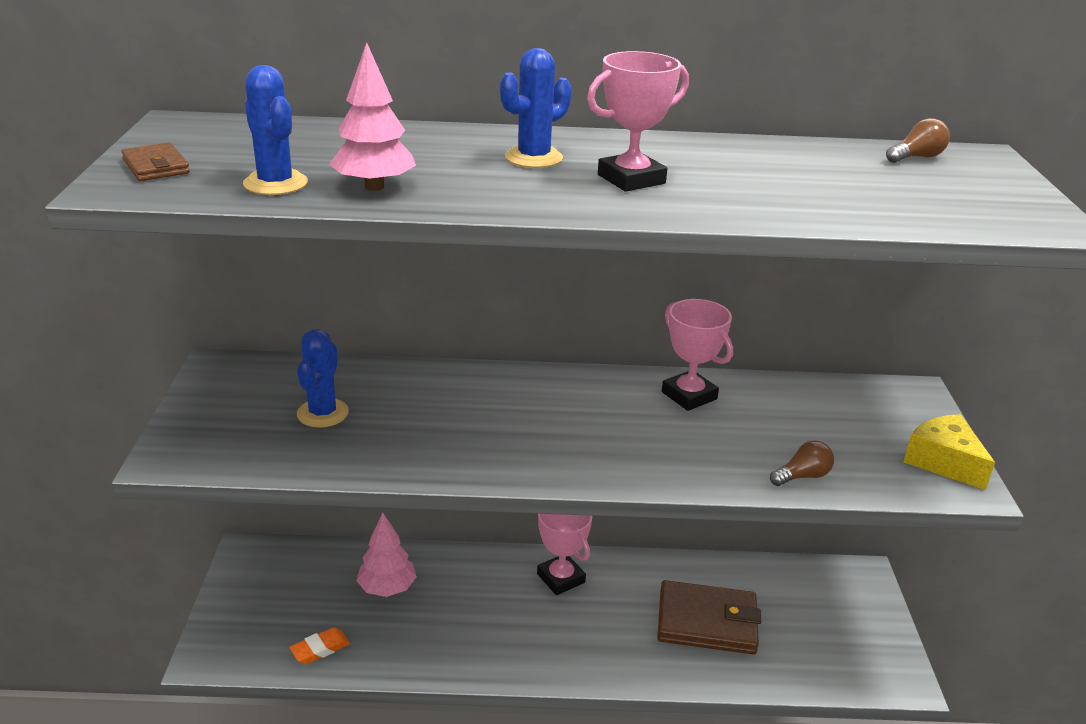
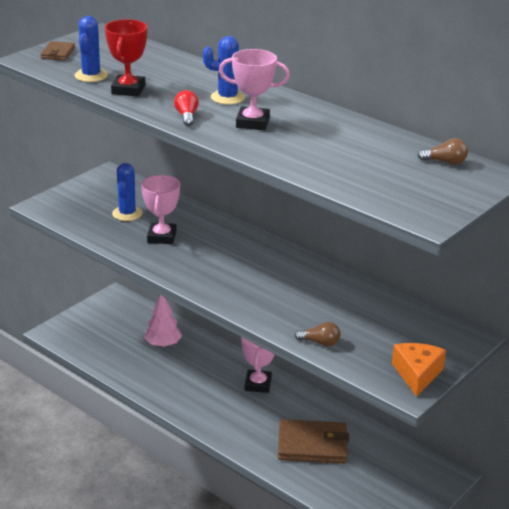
camera: 40 degrees right, 0 degrees up
(320, 649) = (102, 354): orange eraser -> none
(322, 413) = (127, 214): blue cactus -> blue cactus turned 45 degrees counterclockwise
(374, 187) = (128, 90): pink tree -> red trophy
(532, 197) = (186, 116): none -> red light bulb
(689, 395) = (323, 281): pink trophy -> pink trophy (162, 237)
(707, 622) = (312, 445): brown wallet -> brown wallet turned 45 degrees counterclockwise
(943, 462) = (417, 374): yellow cheese -> orange cheese

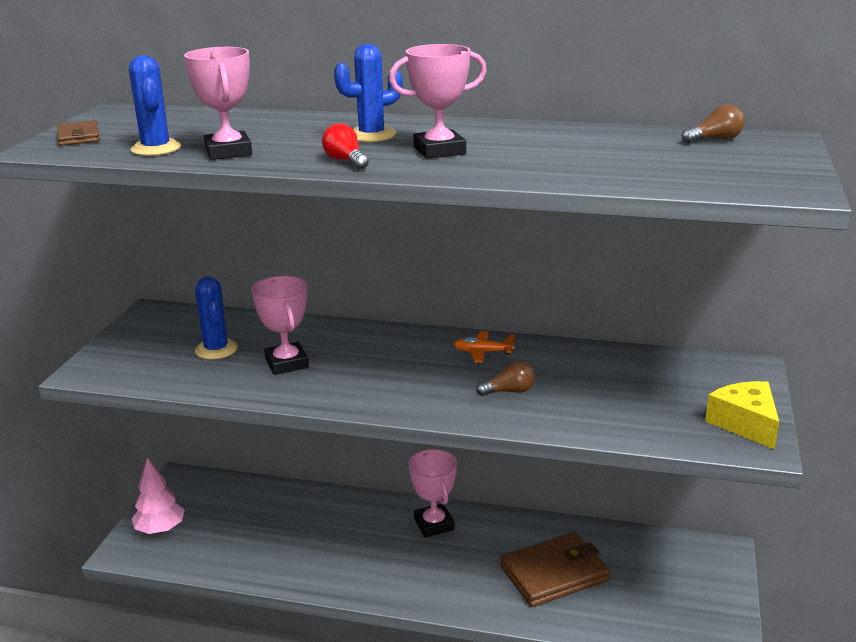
camera: 25 degrees left, 5 degrees down
(128, 90) = (228, 152): red trophy -> pink trophy
(163, 344) = (283, 516): pink tree -> pink tree (160, 529)
(294, 268) = (483, 352): none -> orange plane
(320, 342) = (602, 425): brown light bulb -> brown light bulb (509, 391)
(417, 374) = (745, 424): orange cheese -> yellow cheese

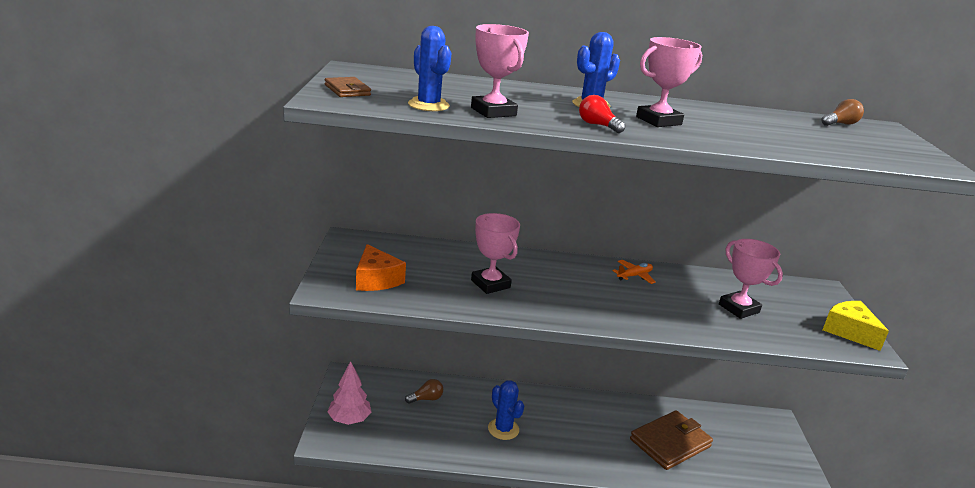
camera: 15 degrees left, 0 degrees up
(152, 359) = (376, 280): none -> orange cheese
(216, 349) = (425, 272): blue cactus -> blue cactus (503, 429)
(434, 524) = (566, 407): pink trophy -> pink trophy (738, 308)
(483, 352) = (634, 276): orange plane -> orange plane turned 150 degrees clockwise
(509, 391) = (674, 307): brown light bulb -> brown light bulb (426, 399)

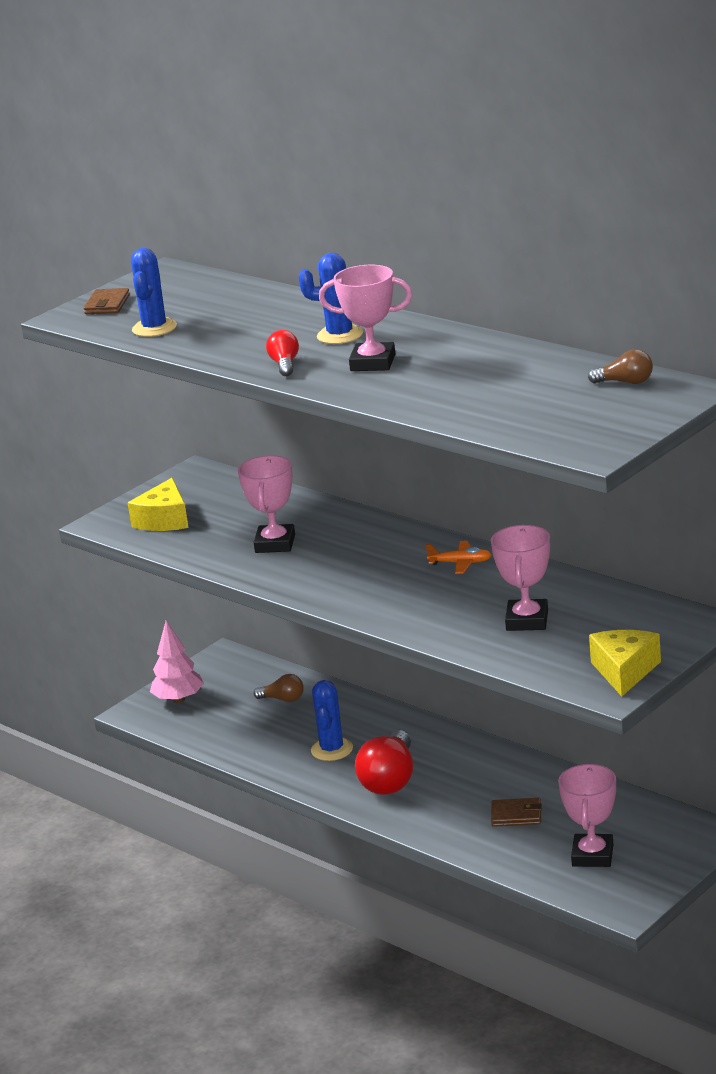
camera: 45 degrees right, 0 degrees up
(376, 280) = (164, 520): orange cheese -> yellow cheese
(493, 112) = (205, 340): pink trophy -> pink trophy (592, 855)
(567, 441) = (390, 780): none -> red light bulb
(670, 443) = (516, 815): brown wallet -> brown wallet, size x0.51

